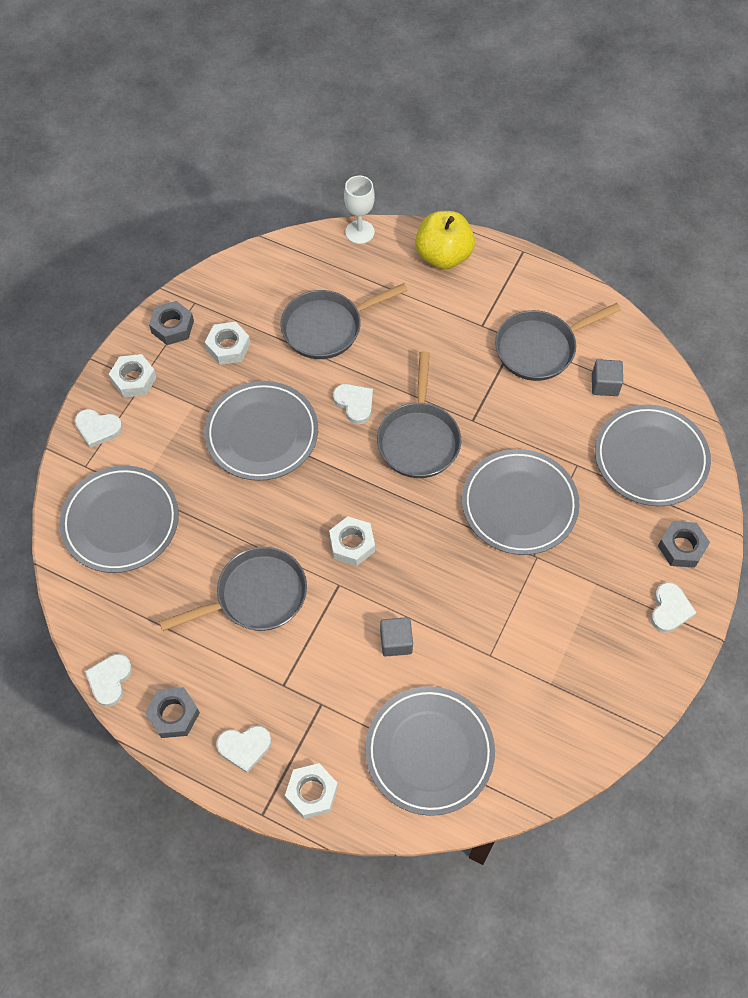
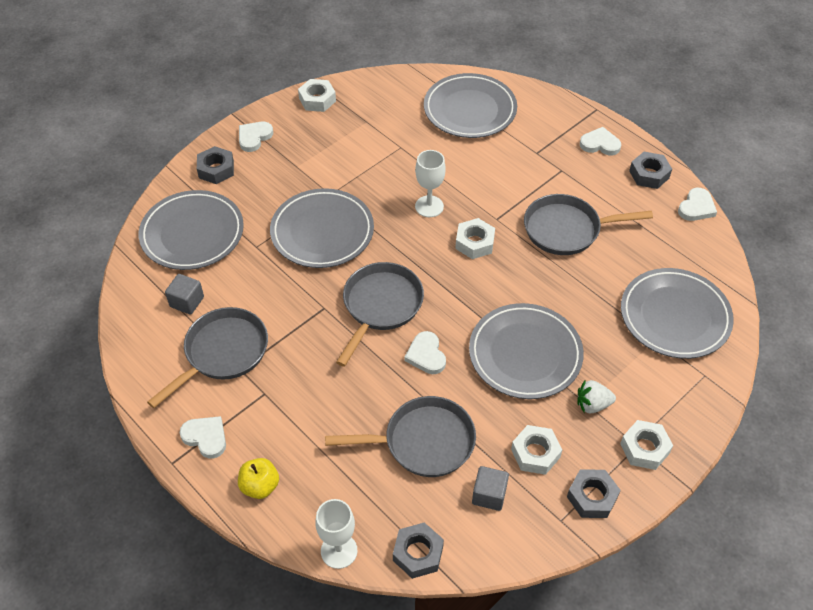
camera: 160 degrees left, 10 degrees down
(98, 428) = (688, 408): white heart -> white heart (206, 437)
(187, 404) = (592, 404): none -> white strawberry
(299, 248) = (418, 553): none -> grey nut
(312, 792) = (559, 110): white nut -> white nut (317, 100)
(396, 642) = (466, 172): grey cube -> grey cube (489, 495)
(420, 576) = (429, 206): none -> white goblet
(443, 256) = (260, 486): yellow apple -> yellow apple, size x0.59
(540, 348) = (223, 353): grey pan -> grey pan turned 45 degrees counterclockwise

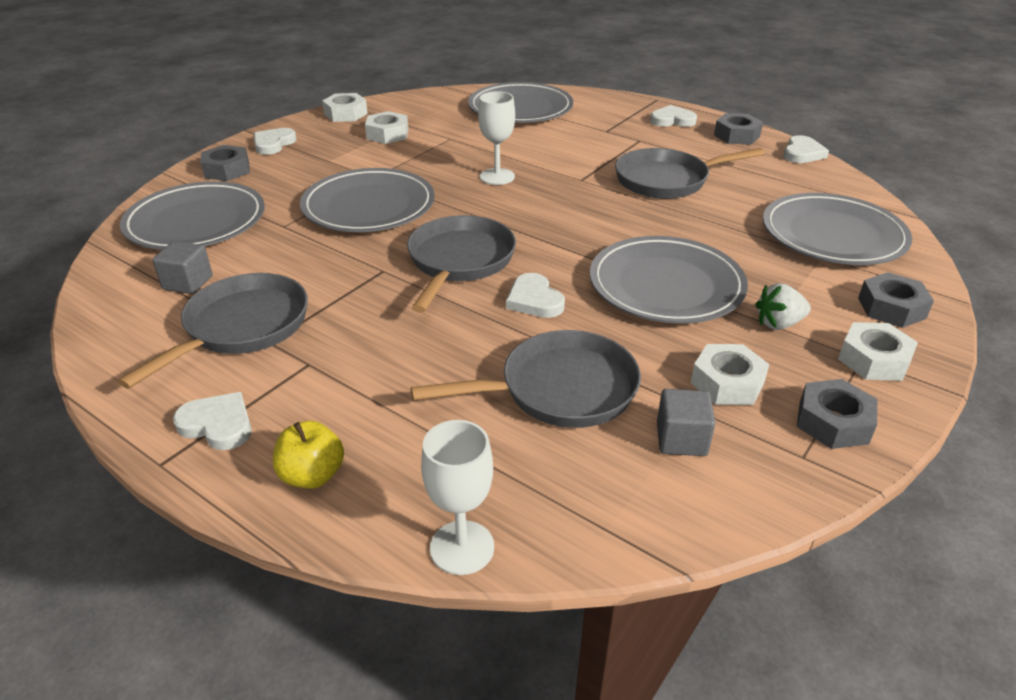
camera: 10 degrees left, 15 degrees down
(418, 553) = (597, 532): grey nut -> grey nut (891, 308)
(474, 243) = (562, 199): white nut -> white nut (387, 134)

